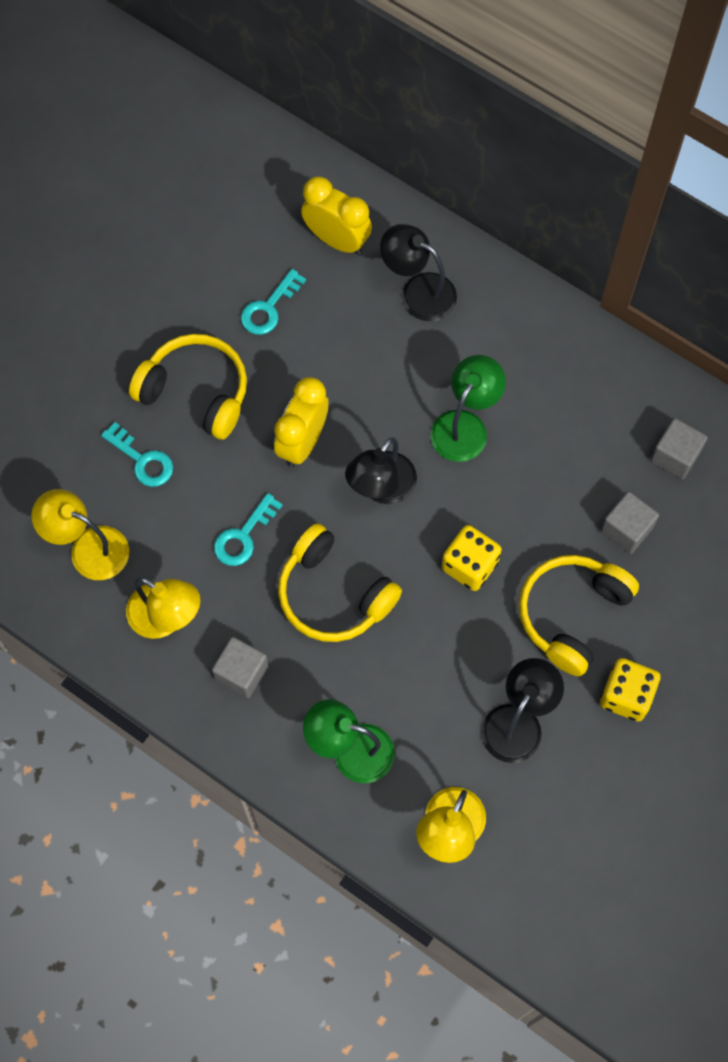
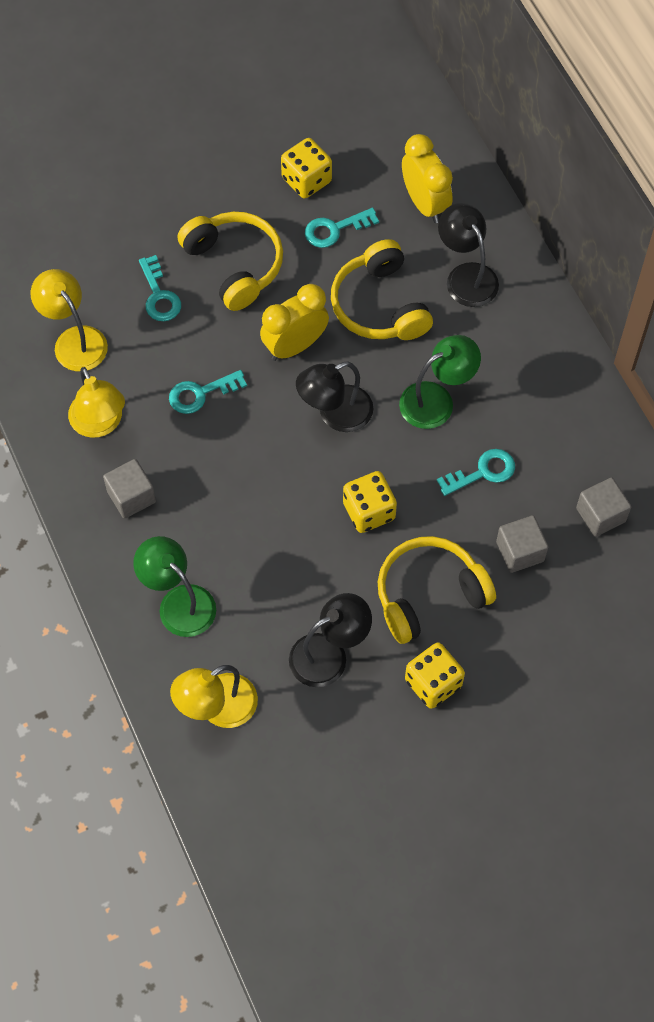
camera: 30 degrees right, 5 degrees down
(211, 272) = (306, 180): none -> yellow dice
(333, 594) = (243, 475): yellow headphones -> yellow headphones (379, 305)
(548, 472) = (483, 472): none -> turquoise key

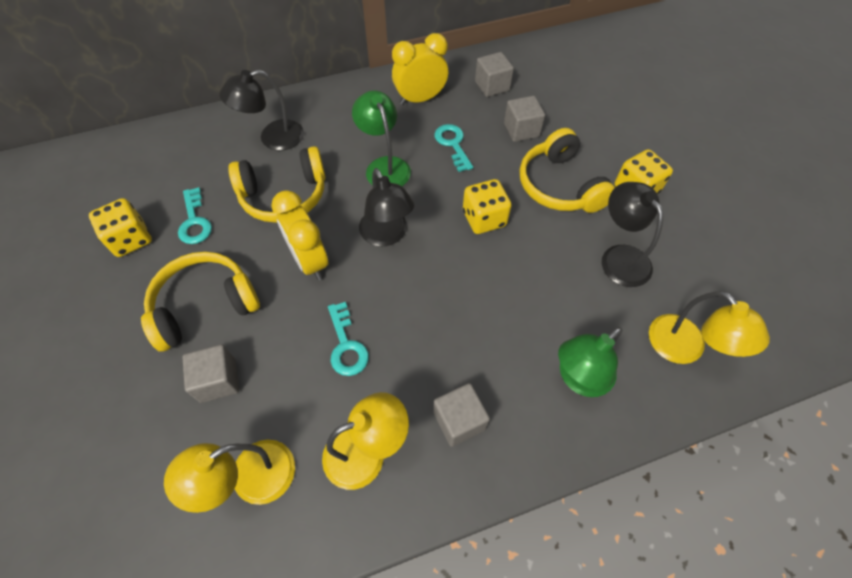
camera: 85 degrees left, 5 degrees down
(159, 295) = (218, 380): turquoise key -> grey cube
(425, 203) = (193, 157): yellow clock -> yellow clock (420, 99)

